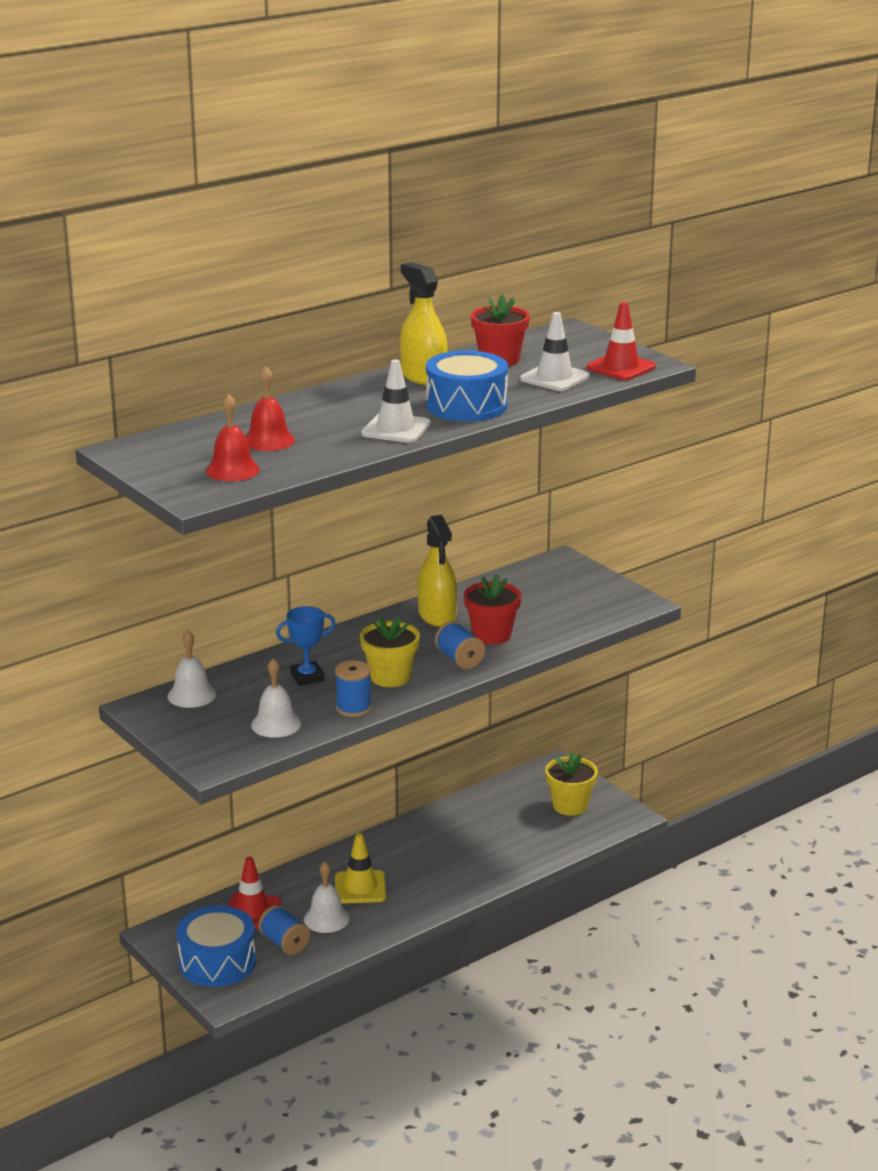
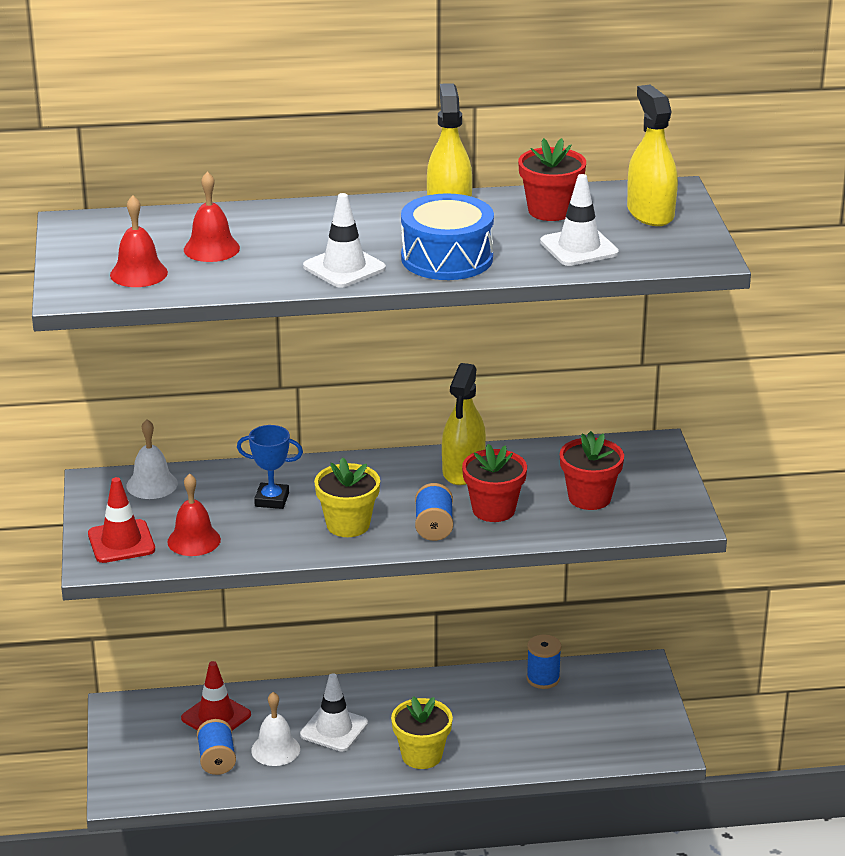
camera: 30 degrees right, 5 degrees up
(217, 962) = (143, 756): blue drum -> none
(276, 724) = (194, 540): white bell -> red bell
(353, 708) = (280, 547): blue spool -> blue spool (543, 678)
(360, 887) = (334, 729): yellow traffic cone -> white traffic cone
(554, 607) = (589, 498): none -> red flower pot
(570, 806) = (616, 716): yellow flower pot -> yellow flower pot (421, 755)
(574, 346) = (650, 213): none -> yellow spray bottle
(621, 367) = (666, 252): red traffic cone -> red traffic cone (121, 542)

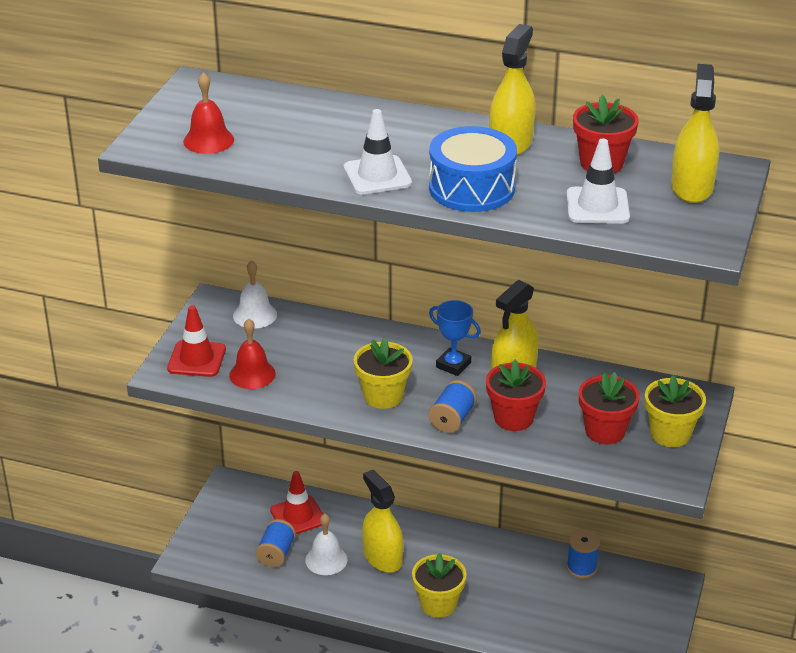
camera: 25 degrees right, 5 degrees up
(211, 248) = (284, 131): red bell -> none
(272, 500) = (338, 355): blue trophy -> blue trophy (453, 365)
(334, 729) = (382, 557): white traffic cone -> yellow spray bottle
(652, 484) = (670, 434): none -> yellow flower pot

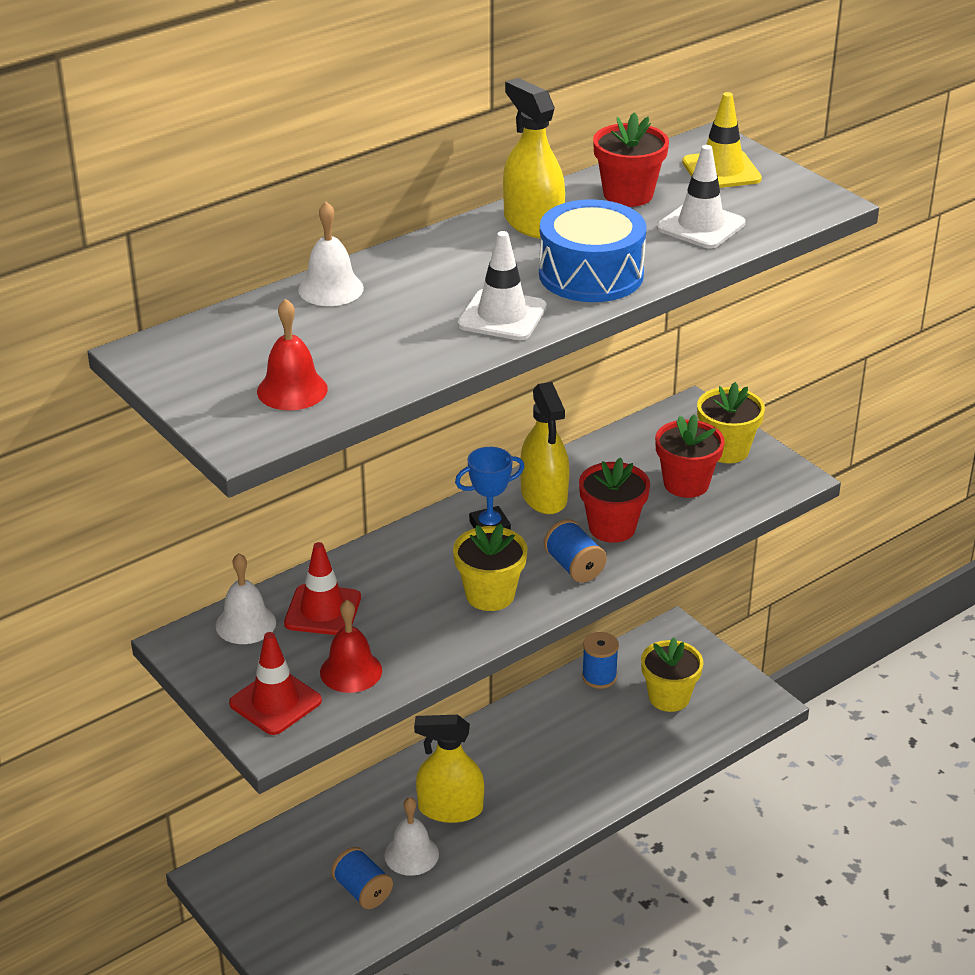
camera: 55 degrees left, 0 degrees up
(298, 516) = (322, 844): red traffic cone -> red traffic cone (323, 610)
(336, 108) = (331, 289): none -> white bell
(438, 604) = (555, 801): yellow flower pot -> yellow flower pot (669, 697)
(692, 187) = (721, 171): yellow spray bottle -> yellow traffic cone

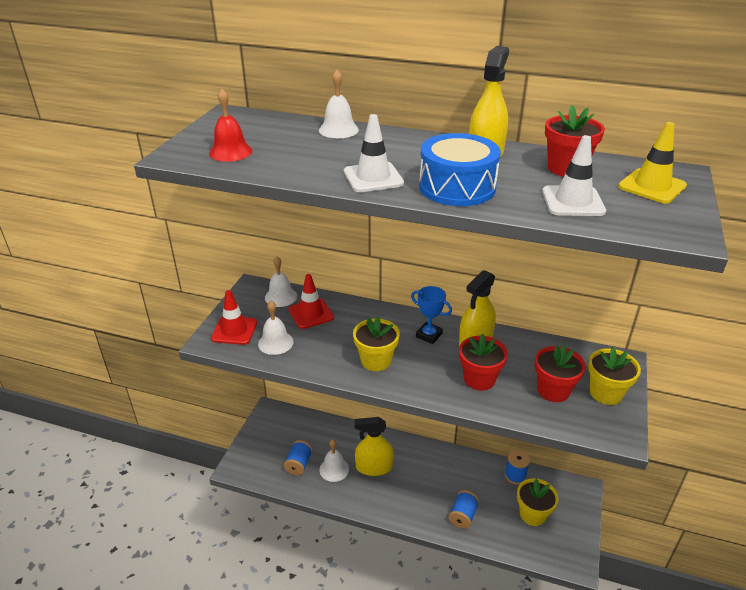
camera: 55 degrees right, 0 degrees up
(351, 671) = (275, 342): red bell -> white bell
(450, 808) = (374, 467): yellow spray bottle -> yellow spray bottle turned 60 degrees counterclockwise
(574, 566) = (431, 380): blue spool -> blue spool (463, 516)

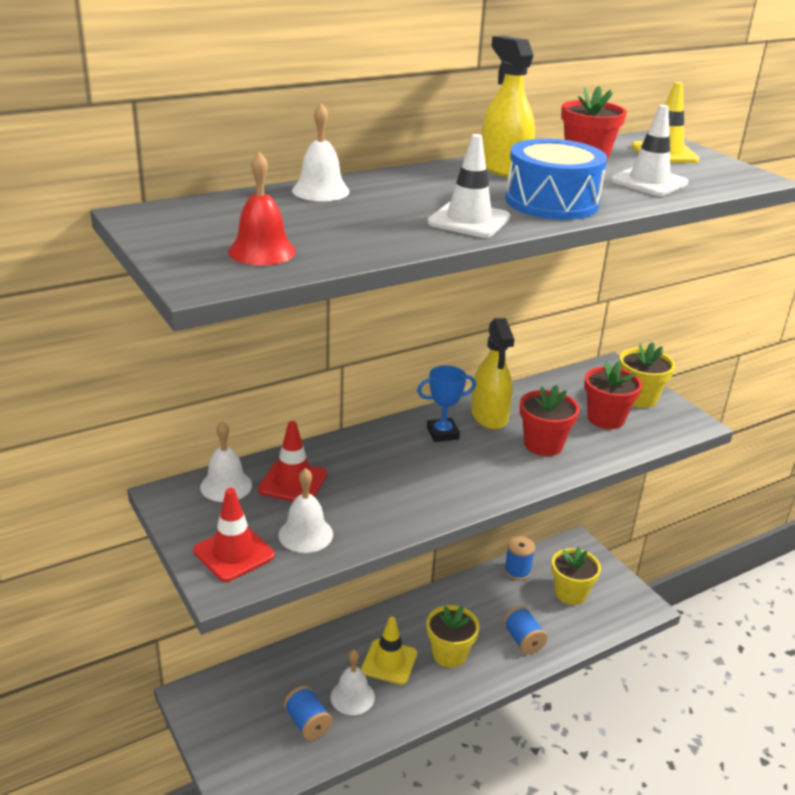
camera: 50 degrees left, 5 degrees down
(374, 467) = (389, 662): yellow spray bottle -> yellow traffic cone
(376, 361) = (435, 485): yellow flower pot -> yellow flower pot (449, 654)

